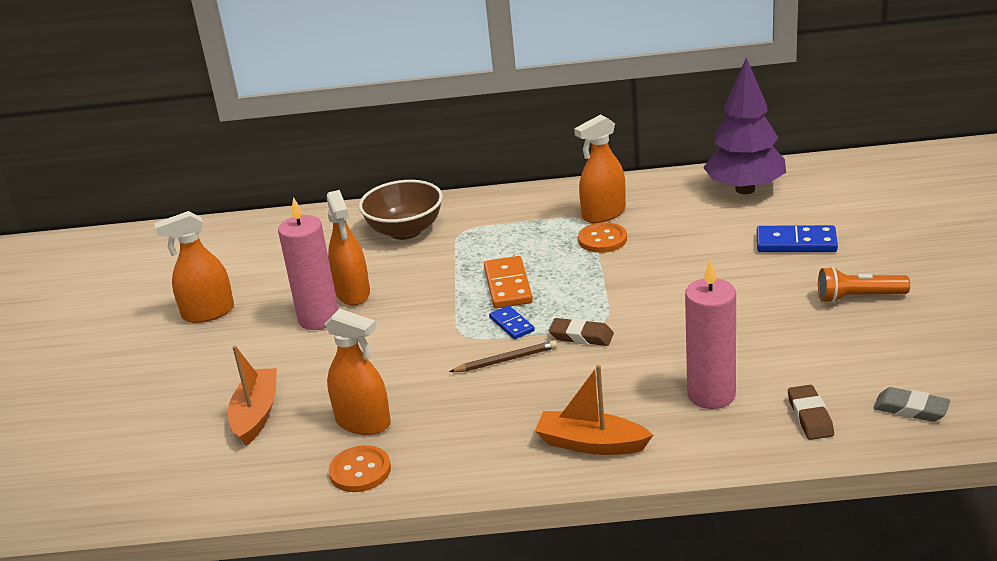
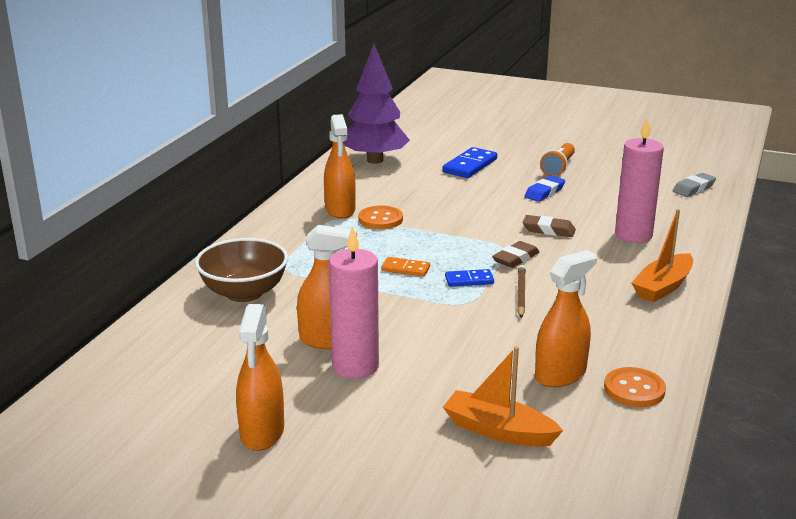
camera: 70 degrees left, 5 degrees down
(507, 285) = (405, 269): orange domino -> orange domino, size x0.60
(772, 308) = (544, 192): none -> blue eraser
(810, 416) = (681, 214): brown eraser -> brown eraser (548, 230)

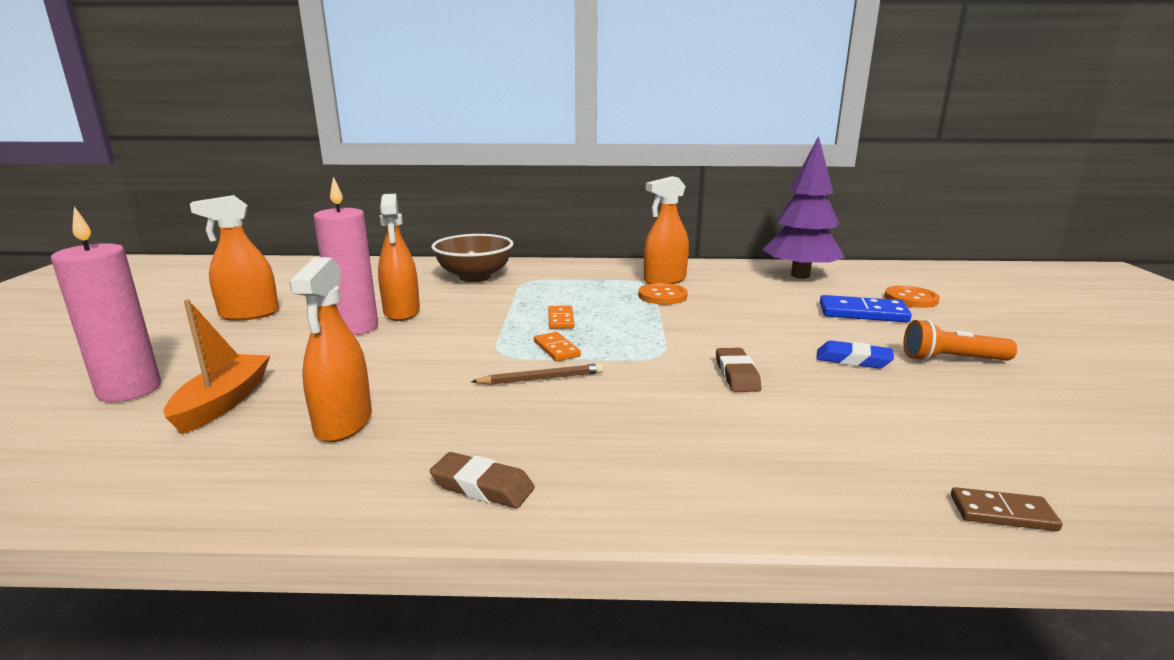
camera: 70 degrees right, 5 degrees down
(469, 280) = (556, 349): blue domino -> orange domino
(515, 258) = (633, 365): brown eraser -> brown eraser (482, 486)
(560, 375) = (343, 423): orange spray bottle -> orange spray bottle turned 60 degrees clockwise
(633, 235) = (796, 437): pink candle -> pink candle (129, 390)
(634, 389) = (304, 479): orange button -> orange button (910, 299)
(663, 287) = (633, 479): orange boat -> none
(693, 188) = (1089, 482): grey eraser -> none
(712, 213) = (1002, 513): none -> brown domino

